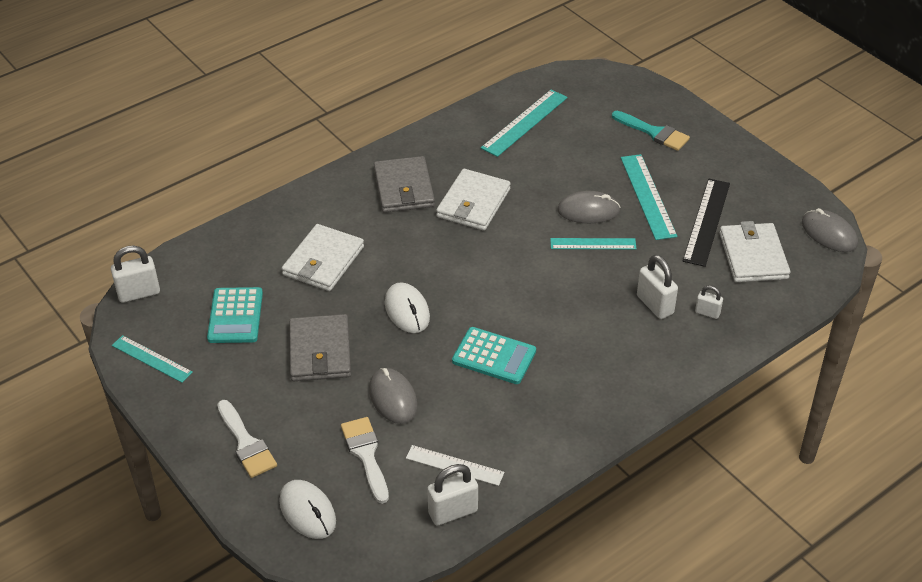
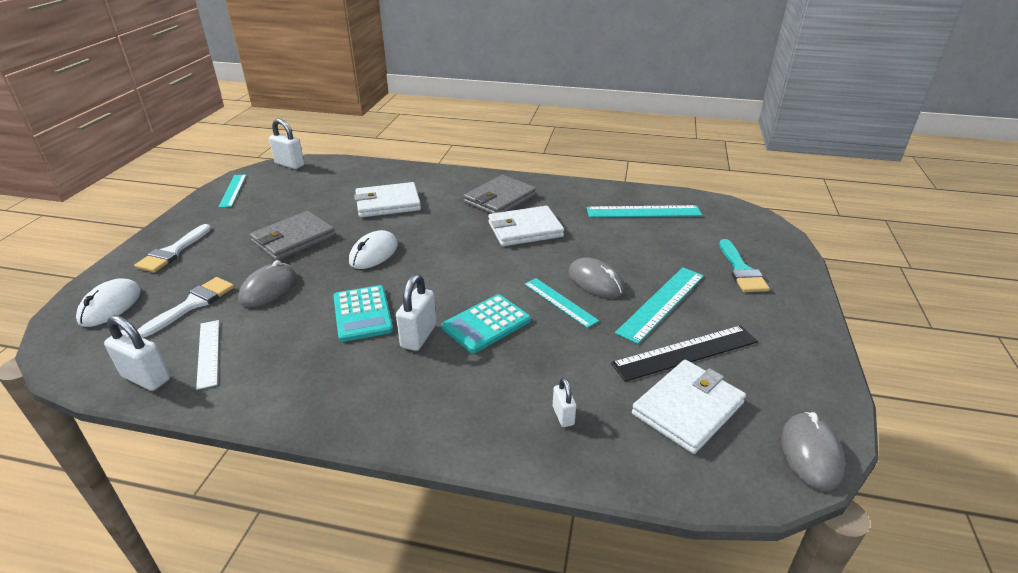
camera: 50 degrees right, 10 degrees down
(235, 316) = (300, 198): turquoise calculator -> turquoise calculator (486, 324)
(655, 305) = (530, 374): white padlock -> white padlock (418, 336)

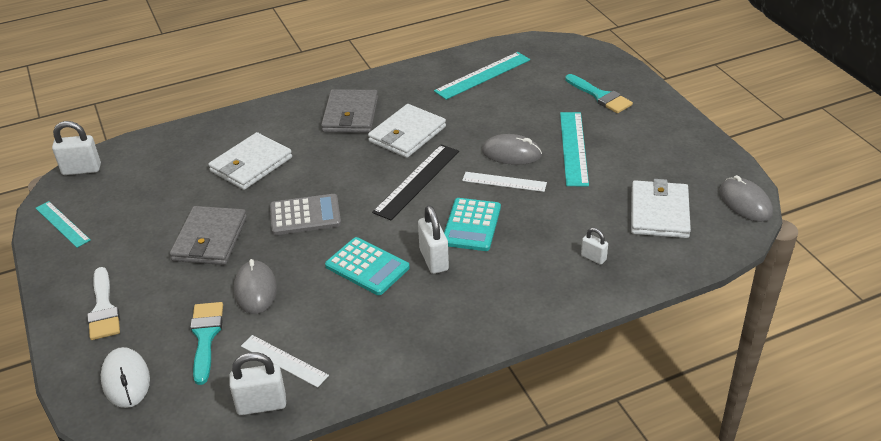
camera: 35 degrees left, 5 degrees up
(193, 304) = (206, 337): white brush -> turquoise brush
(374, 253) = (305, 215): white mouse -> grey calculator
(560, 302) = (504, 182): turquoise ruler -> white ruler
(685, 352) = (623, 176): black ruler -> black ruler (417, 181)

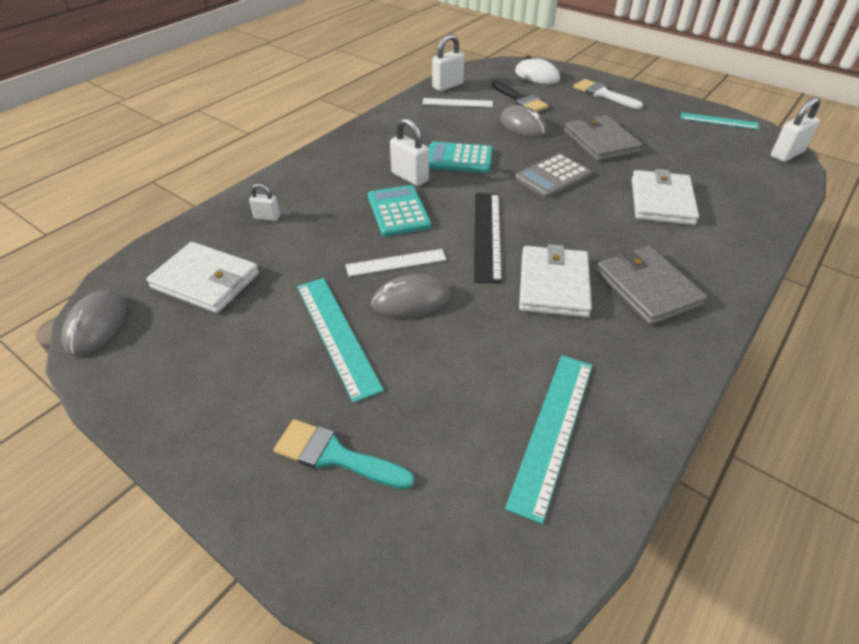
camera: 150 degrees right, 5 degrees up
(206, 337) = (520, 99): turquoise brush -> black brush
(659, 212) = (206, 281): white wallet -> white wallet turned 45 degrees counterclockwise
(745, 203) = (96, 325): grey mouse -> grey mouse turned 60 degrees clockwise

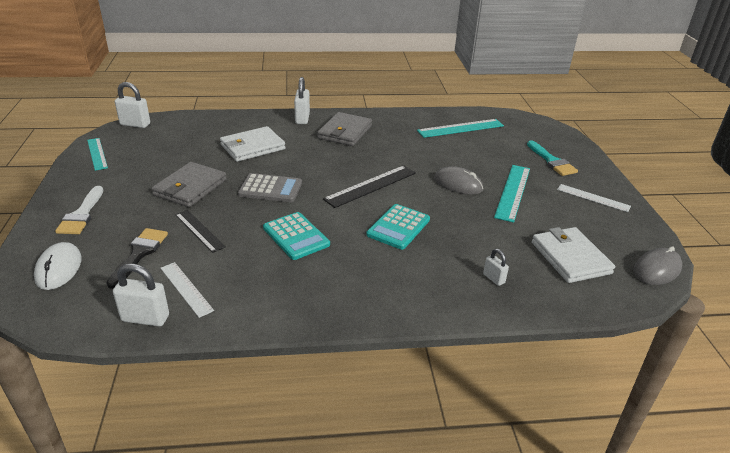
camera: 135 degrees left, 10 degrees down
(396, 262) = (442, 202): white ruler -> white ruler (593, 198)
(410, 177) = (353, 245): white padlock -> white padlock (302, 119)
(523, 126) = (199, 230): grey mouse -> black ruler
(553, 285) = (381, 153): white wallet -> none

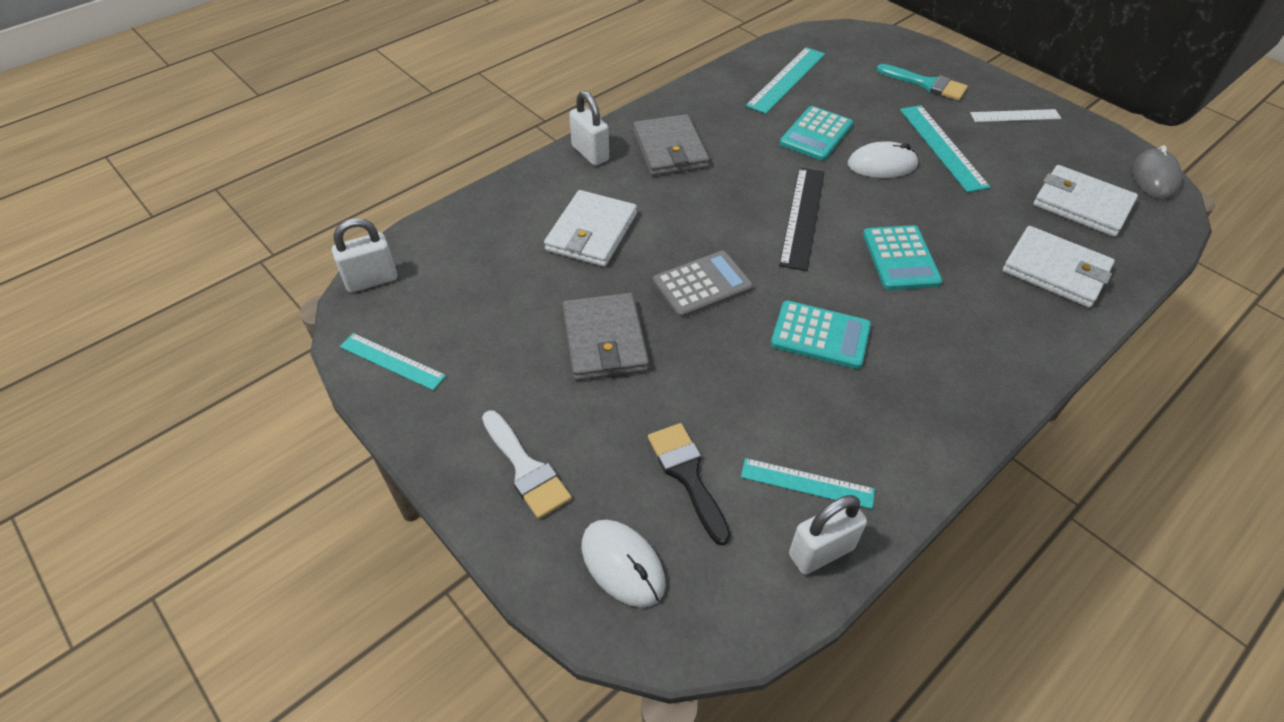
camera: 35 degrees left, 15 degrees up
(186, 289) = (807, 483): white ruler -> turquoise ruler
(199, 230) = (707, 396): black ruler -> none
(439, 156) = (816, 134): none -> turquoise calculator
(458, 184) = (882, 165): grey mouse -> white mouse
(493, 278) = (1055, 270): white padlock -> white wallet

